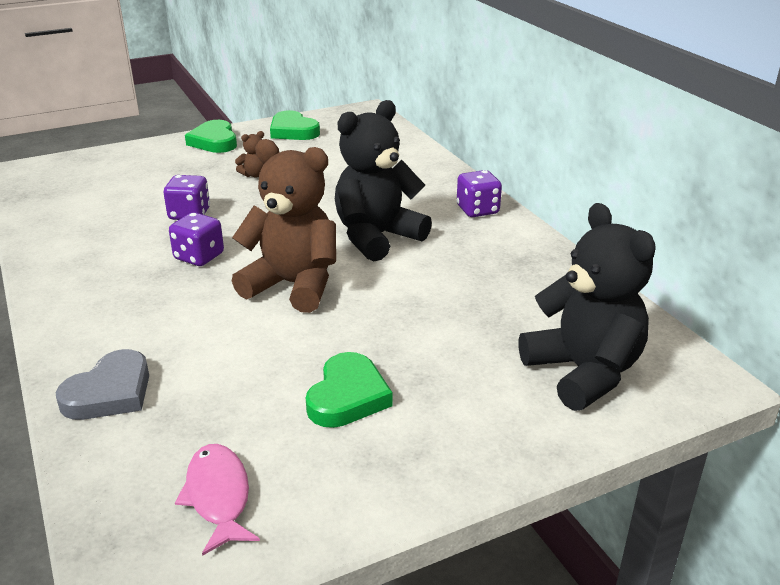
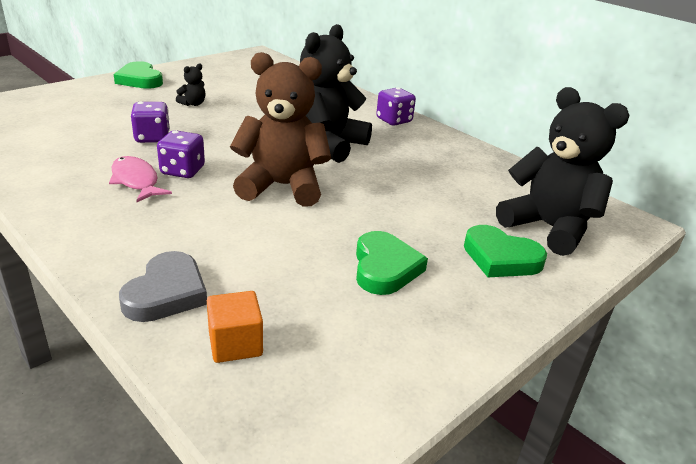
camera: 20 degrees left, 0 degrees up
(144, 456) = (235, 344): none -> orange cube
(218, 496) = (326, 367): pink fish -> pink fish (136, 181)
(255, 175) = (193, 104): brown teddy bear -> black teddy bear
(293, 131) = (206, 70): green heart -> green heart (500, 258)

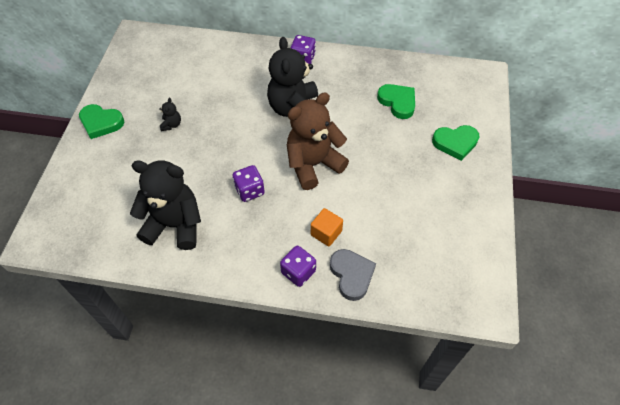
camera: 35 degrees left, 25 degrees up
(136, 181) = (237, 217): pink fish -> none
(152, 138) = (194, 175): purple dice -> purple dice (298, 272)
(235, 344) = (410, 277): orange cube -> orange cube (326, 233)
(385, 268) = (418, 187): green heart -> green heart (397, 102)
(549, 228) = (456, 105): black teddy bear -> black teddy bear (175, 225)

